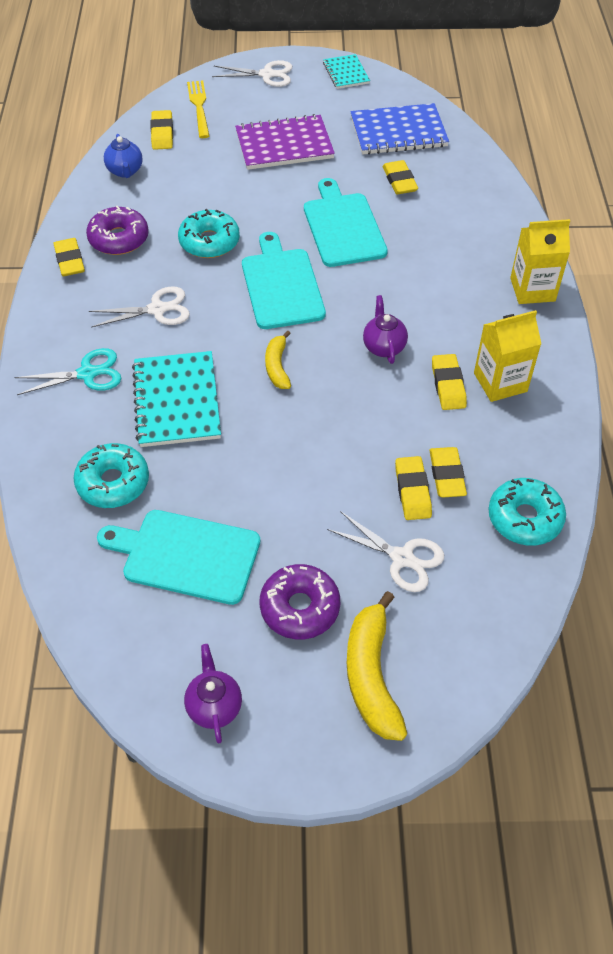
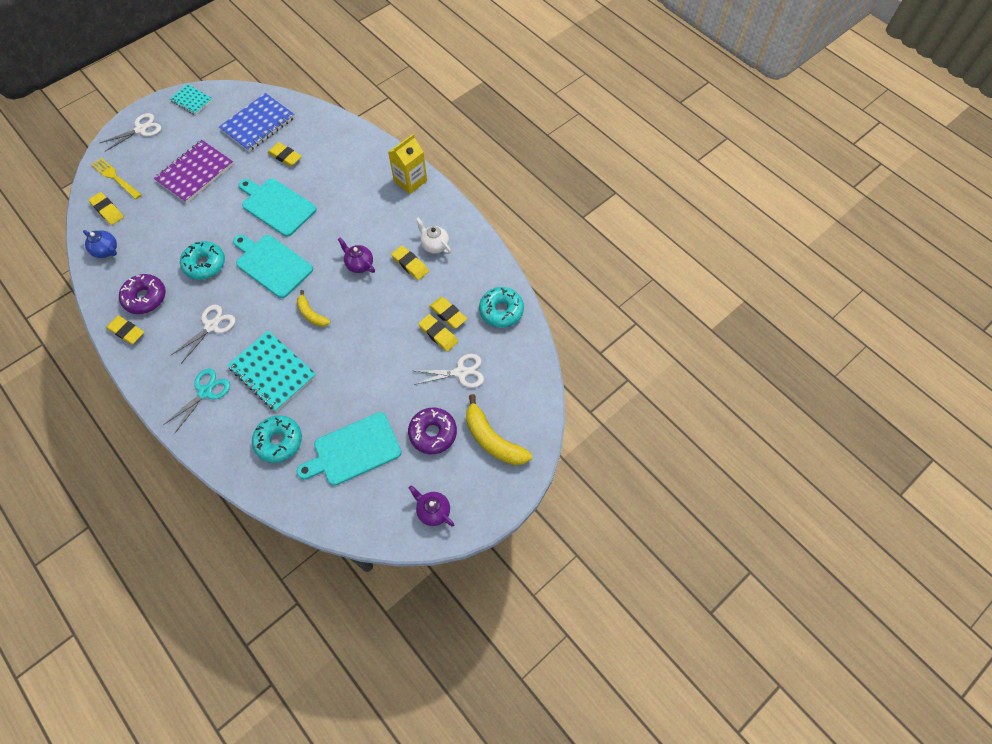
camera: 40 degrees left, 10 degrees up
(500, 382) = (435, 245): yellow carton -> white teapot

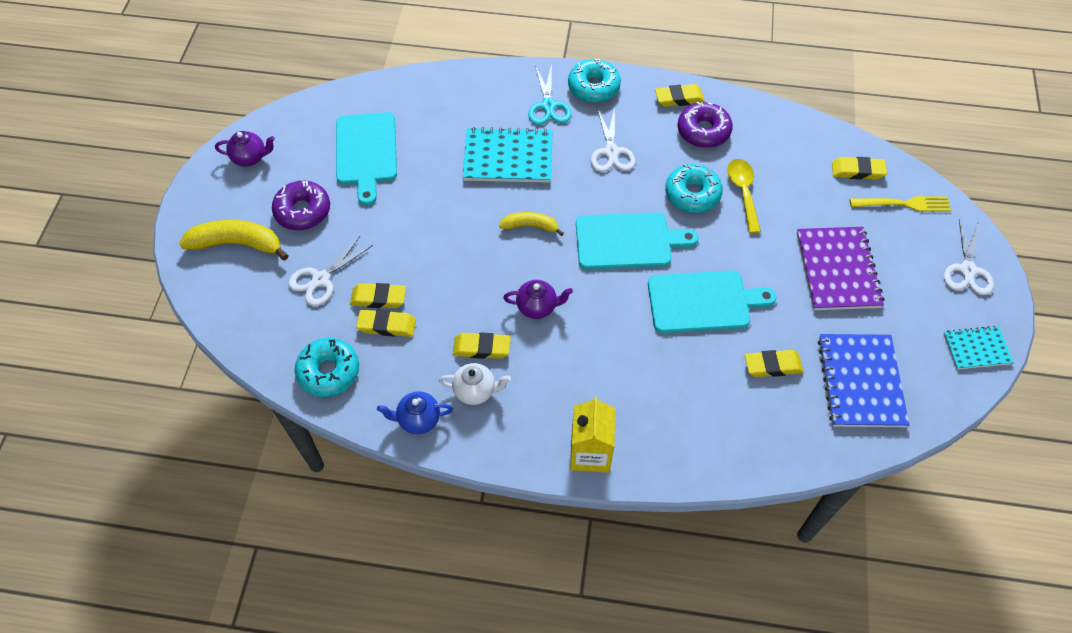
camera: 140 degrees right, 5 degrees down
(107, 251) = (798, 140): blue teapot -> blue teapot (418, 419)
(179, 245) = (743, 192): none -> yellow spoon
(279, 441) = (440, 116): turquoise donut -> turquoise donut (593, 87)
(353, 450) = (366, 152): turquoise cutting board -> turquoise cutting board turned 150 degrees clockwise

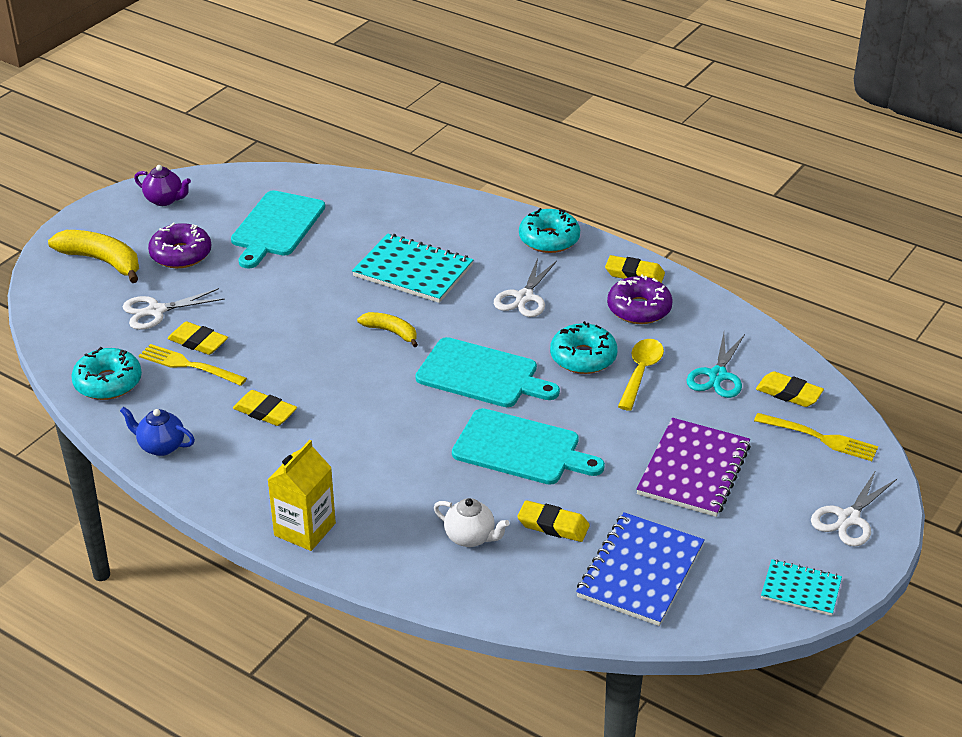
camera: 25 degrees right, 20 degrees down
(387, 325) = (189, 365): yellow eraser -> yellow fork
(475, 391) = (232, 443): white teapot -> white teapot (470, 537)
(537, 307) = (346, 398): purple teapot -> none
(548, 106) = (488, 241): turquoise scissors -> turquoise scissors (717, 375)

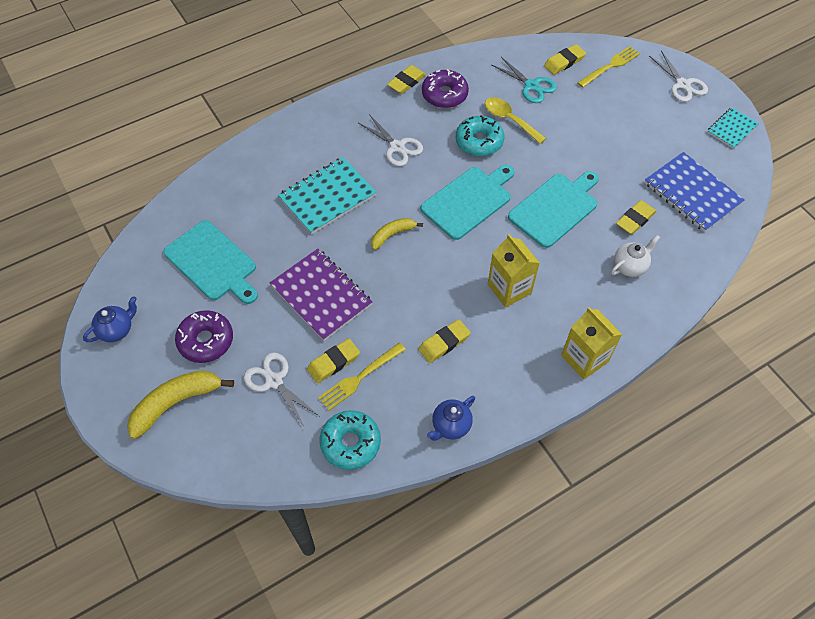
camera: 65 degrees left, 20 degrees up
(156, 311) = (274, 381): white scissors -> white scissors turned 135 degrees clockwise
(165, 200) = (117, 330): purple teapot -> blue teapot
(370, 442) = (509, 288): none -> yellow carton
(549, 239) = (339, 109): turquoise donut -> none
(693, 470) = (613, 133): purple notebook -> purple notebook (321, 295)

